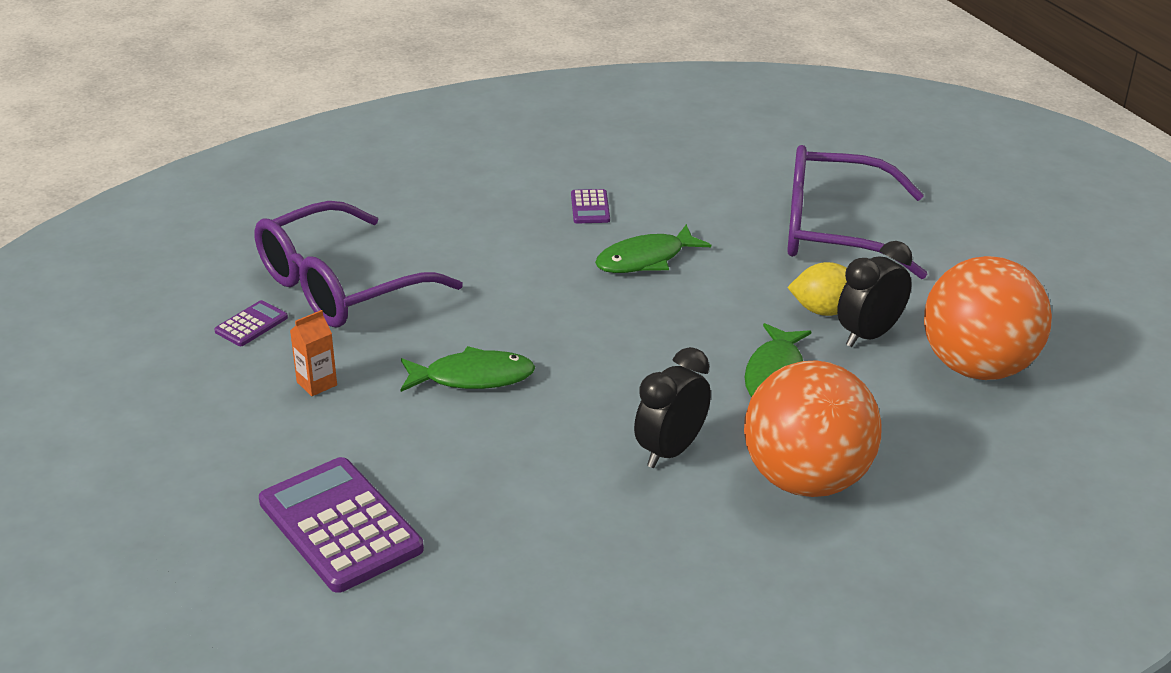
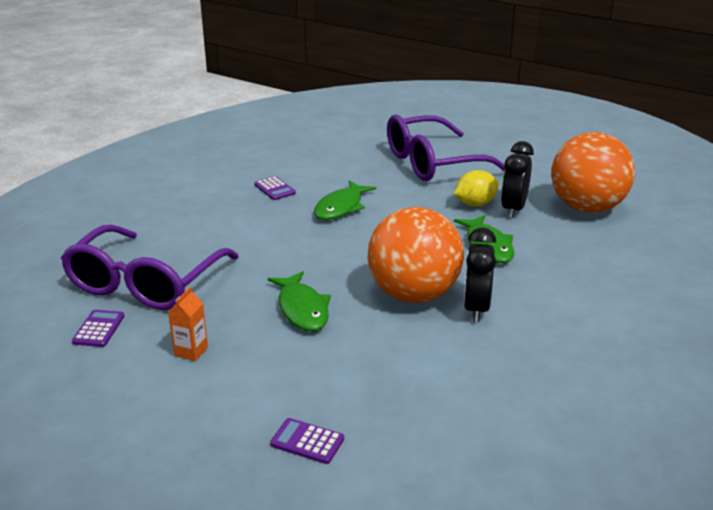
camera: 30 degrees left, 5 degrees down
(340, 526) = (307, 442): purple calculator -> purple calculator, size x0.46
(473, 377) = (302, 309): green fish -> green fish turned 105 degrees clockwise
(806, 479) = (570, 296): orange ball -> orange ball (413, 294)

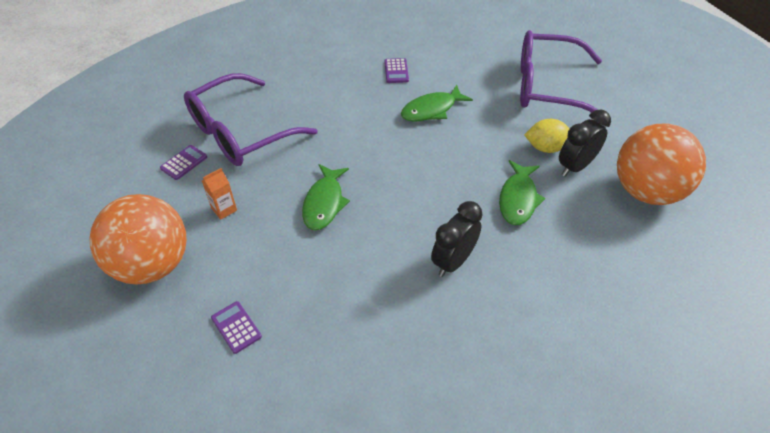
camera: 30 degrees right, 20 degrees up
(413, 294) = (416, 225): orange ball -> orange ball (152, 264)

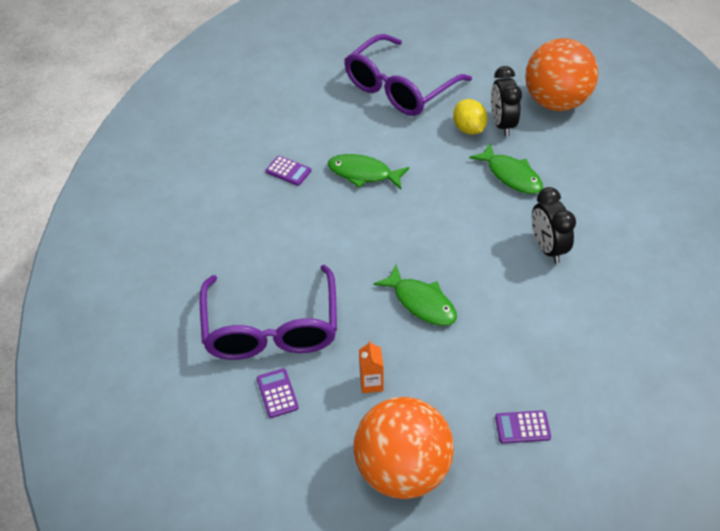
camera: 55 degrees left, 0 degrees up
(431, 110) = (363, 173): green fish -> green fish turned 105 degrees clockwise
(546, 147) = (469, 129): yellow lemon -> yellow lemon turned 60 degrees counterclockwise

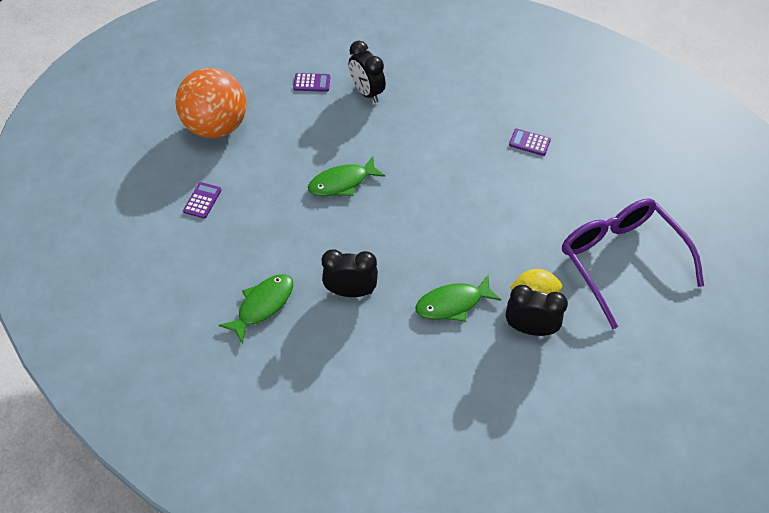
camera: 110 degrees right, 5 degrees up
(271, 328) = (367, 93): purple glasses -> black clock
(288, 171) = (529, 142): purple calculator -> purple calculator turned 60 degrees clockwise
(363, 173) = (504, 192): green fish -> green fish (263, 305)
(371, 383) = (289, 132): orange carton -> none
(556, 102) = (547, 397): orange ball -> none

